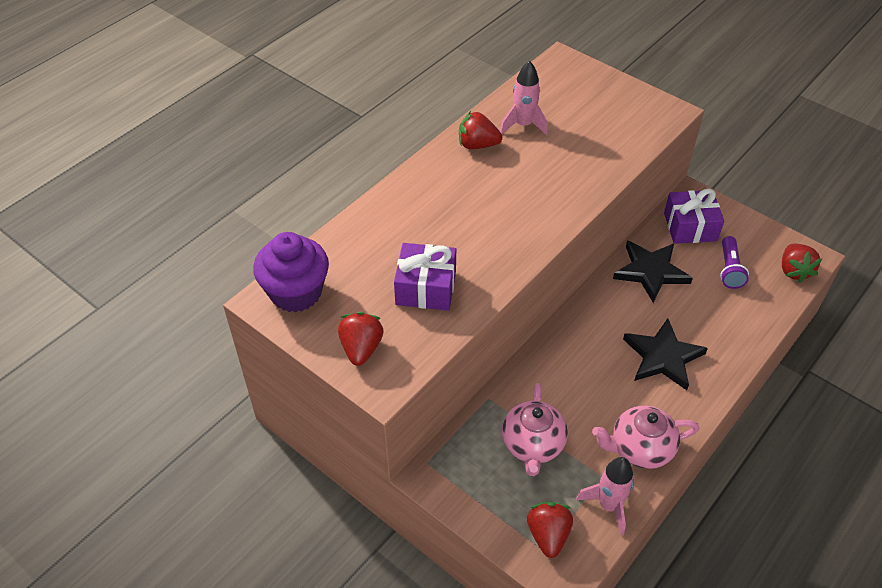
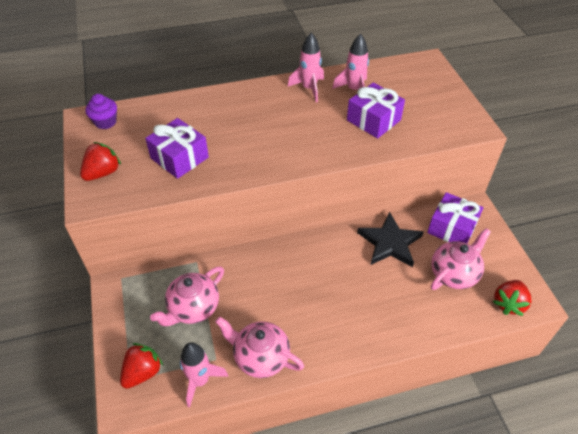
camera: 35 degrees right, 0 degrees up
(296, 292) = (105, 122): purple cupcake -> purple cupcake, size x0.57
(477, 145) = (309, 88): red strawberry -> pink rocket
(574, 149) = (373, 120): none -> purple gift
(663, 357) = (340, 305): black star -> none
(729, 269) = (454, 273): purple flashlight -> pink teapot

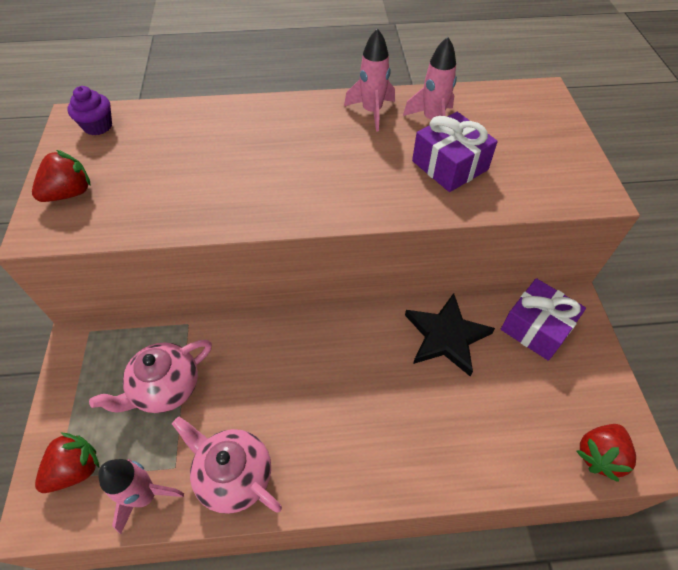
camera: 10 degrees right, 5 degrees up
(179, 158) = (174, 185): purple gift -> none
(454, 273) = (527, 396): pink teapot -> none

